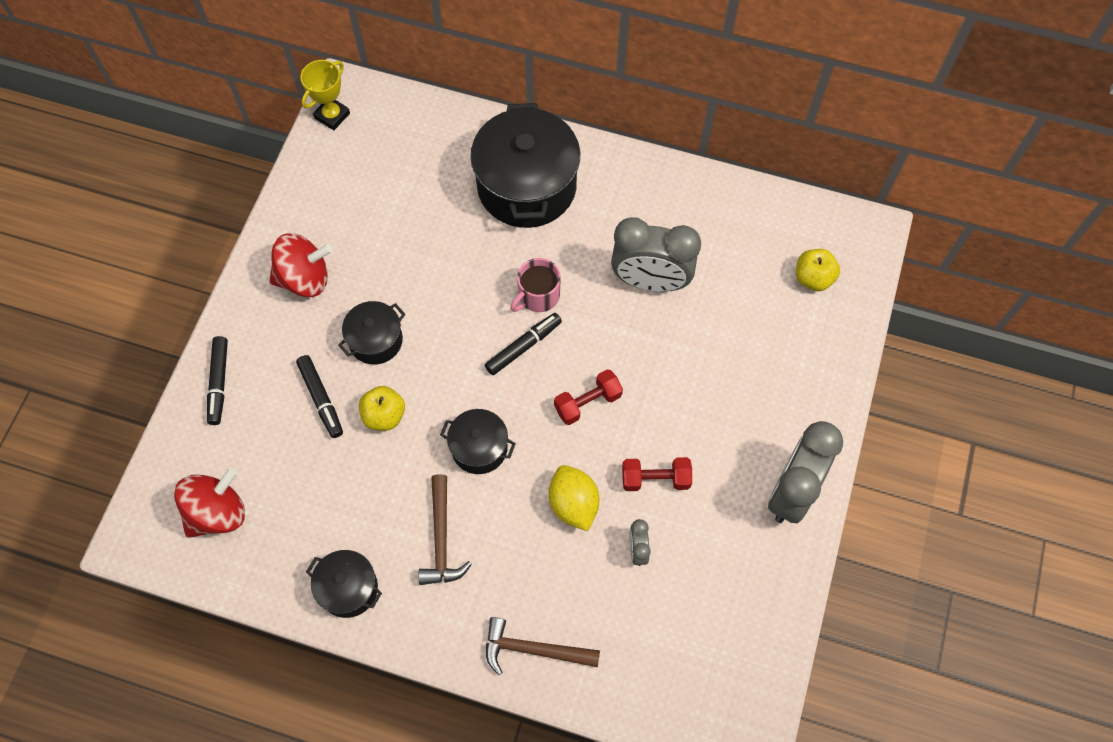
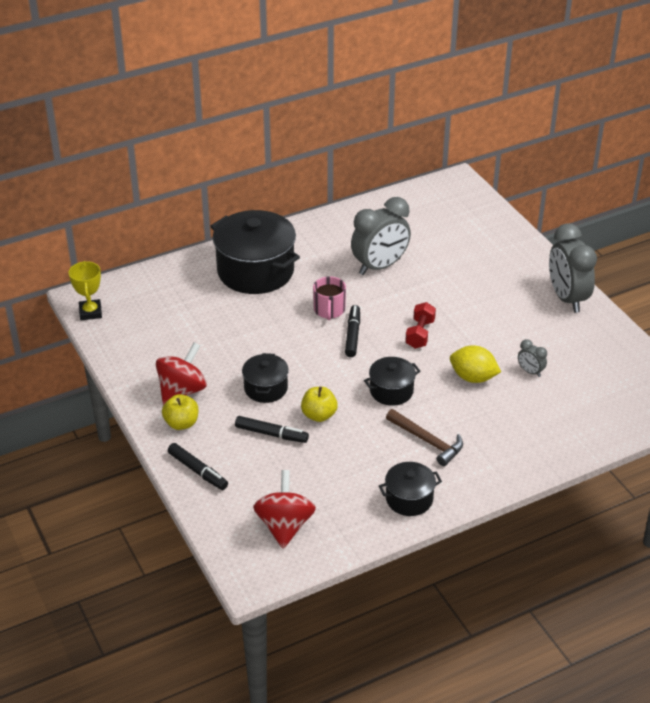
camera: 45 degrees left, 25 degrees down
(533, 649) = (540, 447): brown hammer -> none
(655, 479) = (497, 339): red dumbbell -> none
(813, 278) = (457, 214): yellow apple -> yellow apple (181, 423)

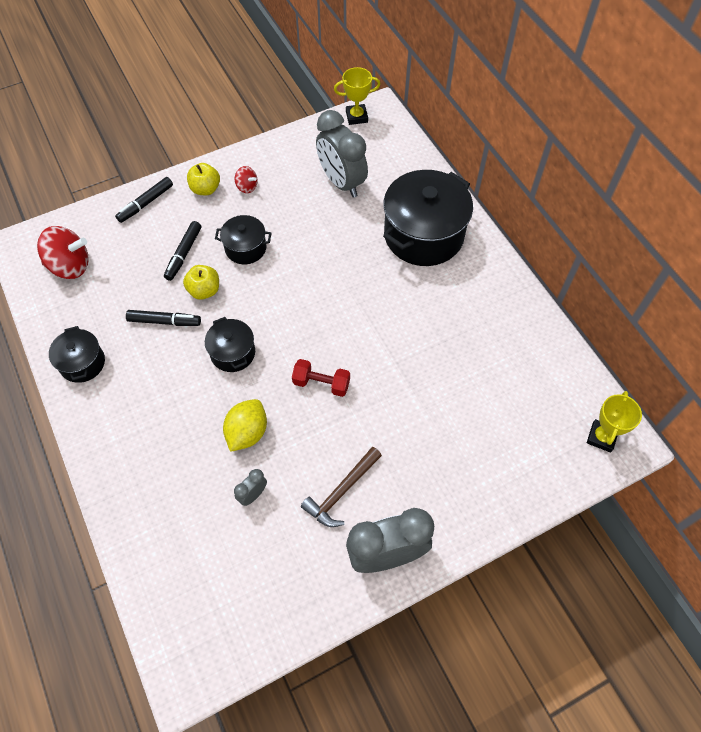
camera: 90 degrees right, 20 degrees up
(182, 391) = (247, 187): red spinning top -> red spinning top, size x0.51
(329, 310) = (361, 299): pink mug -> none
(353, 335) = (321, 320): black marker -> black marker (164, 321)
(380, 266) = (439, 348): grey clock -> grey clock (341, 182)
(427, 441) = (156, 382): brown hammer -> brown hammer (341, 491)
(455, 191) = (601, 437): none -> yellow trophy

